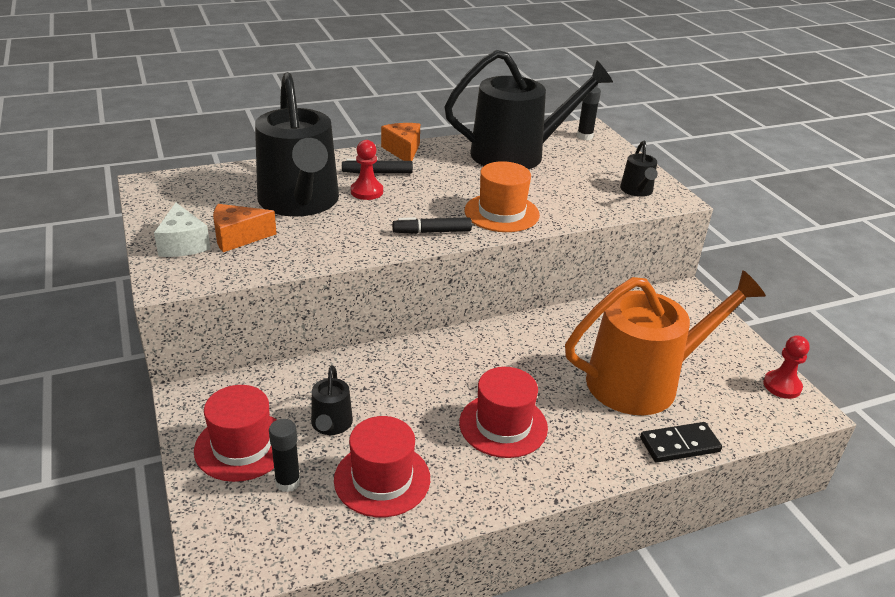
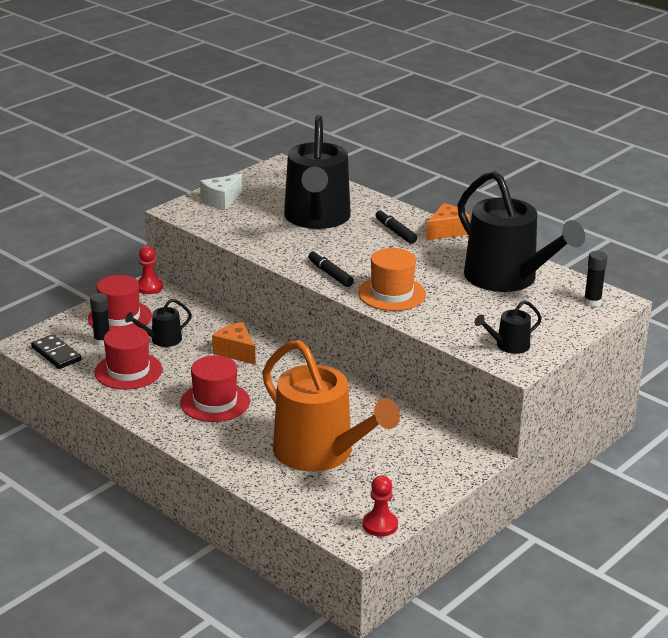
camera: 65 degrees right, 5 degrees down
(238, 237) = (247, 213): orange cheese -> orange cheese (236, 352)
(300, 202) = (317, 218): black watering can -> black watering can turned 45 degrees counterclockwise
(367, 191) = (360, 236): red pawn -> red pawn (149, 287)
(679, 445) = (256, 481): black domino -> black domino (56, 354)

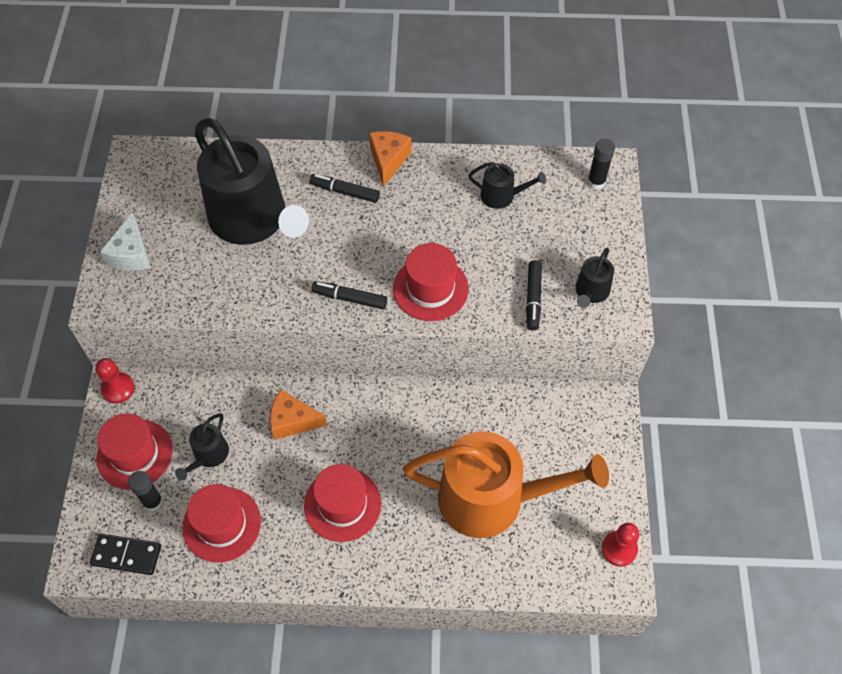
camera: 40 degrees left, 30 degrees up
(392, 294) = (430, 288): orange hat -> red hat
(460, 329) = (533, 298): none -> black marker
(507, 278) = (502, 196): black watering can -> black watering can, size x0.43

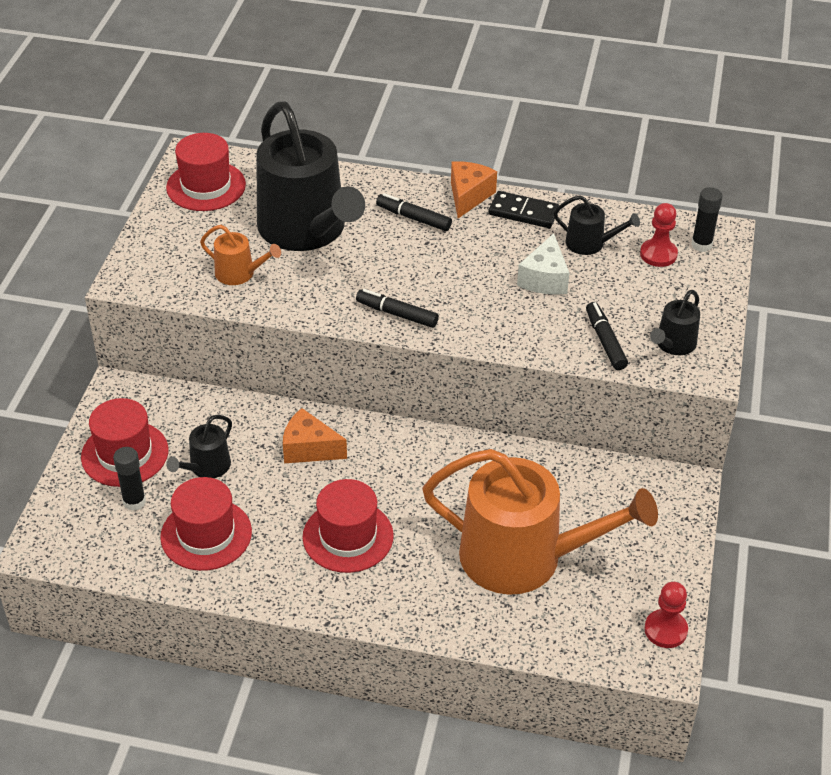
camera: 10 degrees right, 15 degrees down
(118, 388) = (121, 390): red pawn -> red pawn (658, 254)
(126, 555) = (93, 547): black domino -> black domino (523, 212)
(131, 254) = (167, 243): white cheese -> white cheese (544, 279)
(202, 277) = (239, 273): none -> orange watering can
(430, 288) = (490, 317): red hat -> red hat (206, 186)
(533, 298) = (605, 341): black marker -> black marker turned 150 degrees clockwise

